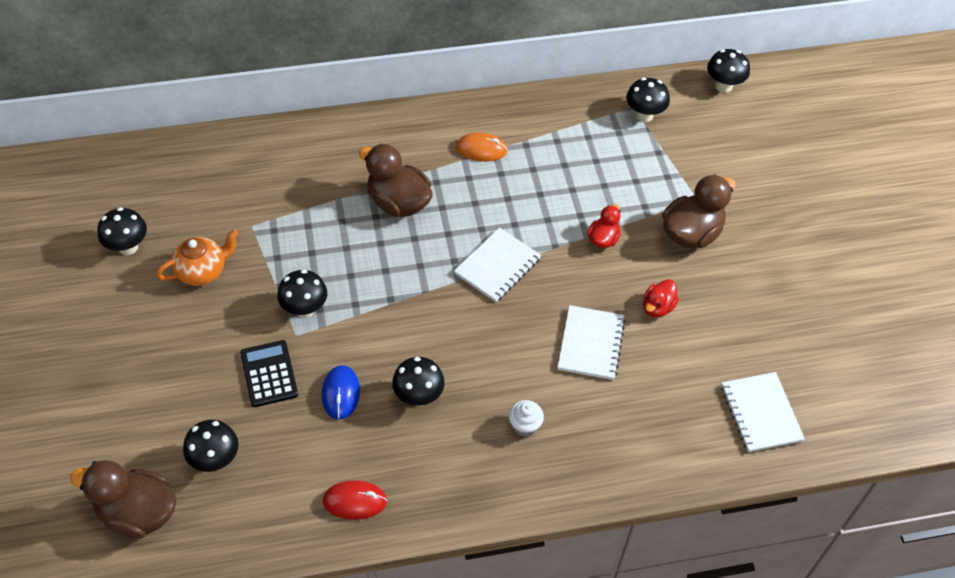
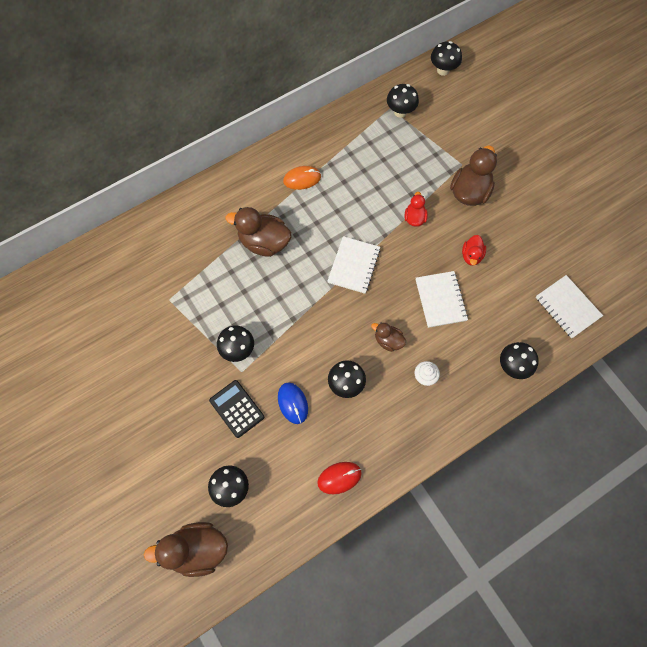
camera: 20 degrees left, 15 degrees up
(128, 247) = (87, 351): black mushroom -> black mushroom (512, 366)
(202, 271) = (151, 349): orange teapot -> none
(498, 366) = (388, 341): none -> brown duck

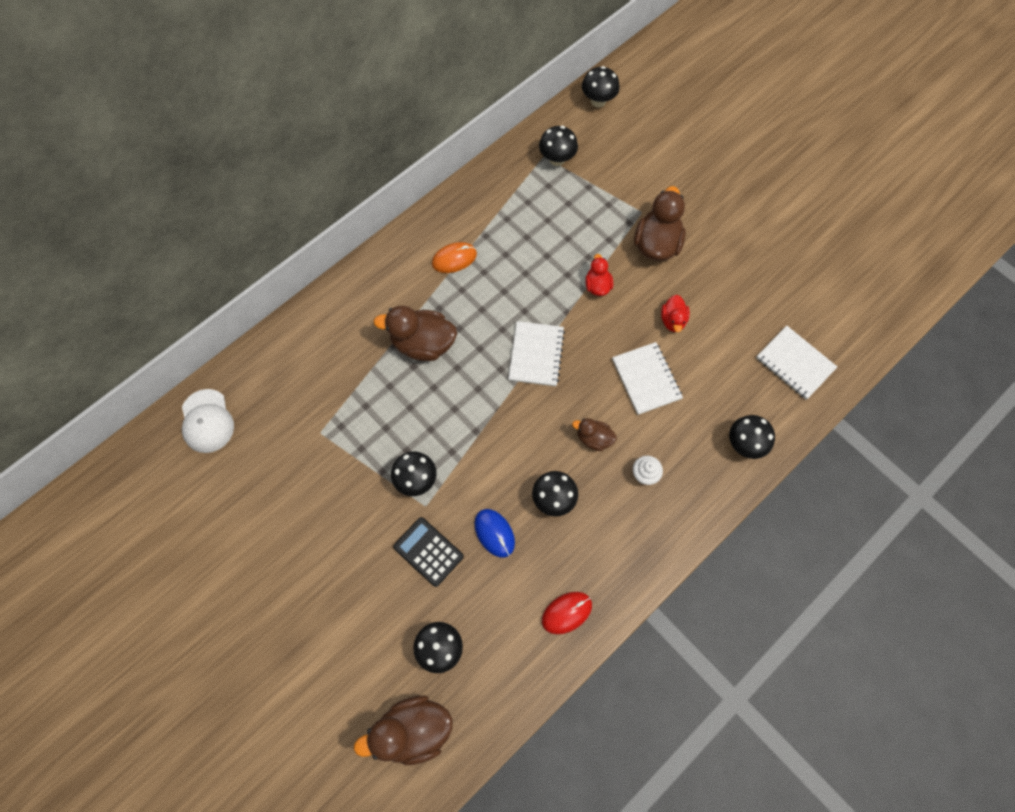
camera: 10 degrees left, 0 degrees up
(82, 276) = (207, 421): none -> white cap

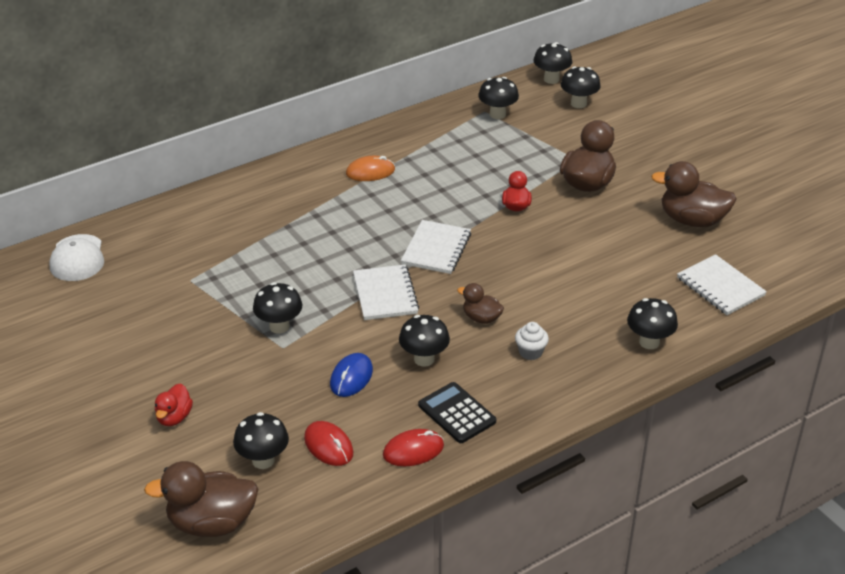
camera: 10 degrees right, 30 degrees down
(423, 344) = (318, 228): brown duck -> brown duck (692, 220)
(428, 551) = (275, 382): black calculator -> black calculator (457, 413)
(493, 620) = (328, 446): none -> red mouse
(494, 533) = (351, 377): blue mouse -> blue mouse turned 45 degrees clockwise
(629, 133) = (578, 103): none -> black mushroom
(646, 379) = (551, 280): white notebook -> white notebook (385, 294)
(673, 320) = (591, 240): red duck -> red duck (174, 417)

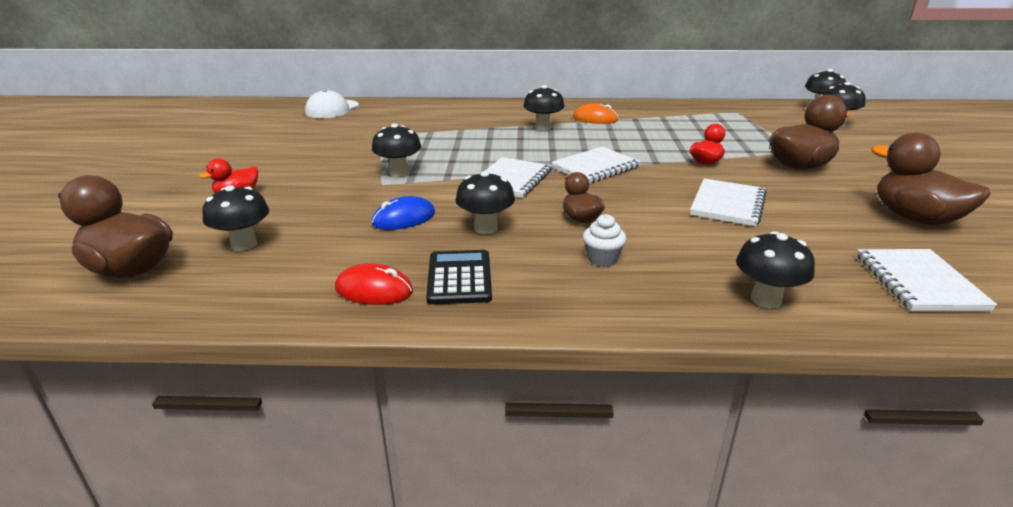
camera: 35 degrees right, 10 degrees down
(328, 446) = (309, 256): red mouse -> none
(497, 114) = (746, 115): black mushroom -> black mushroom (543, 127)
(568, 256) = (728, 204): none -> white notebook

